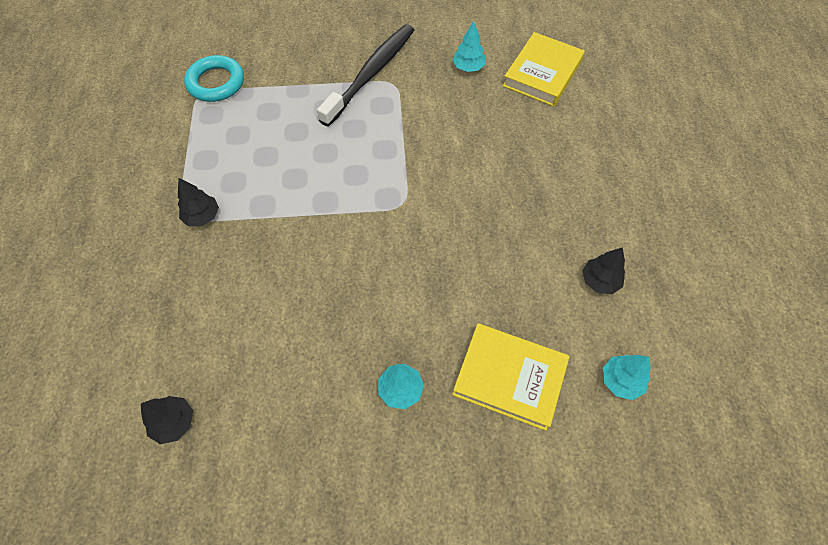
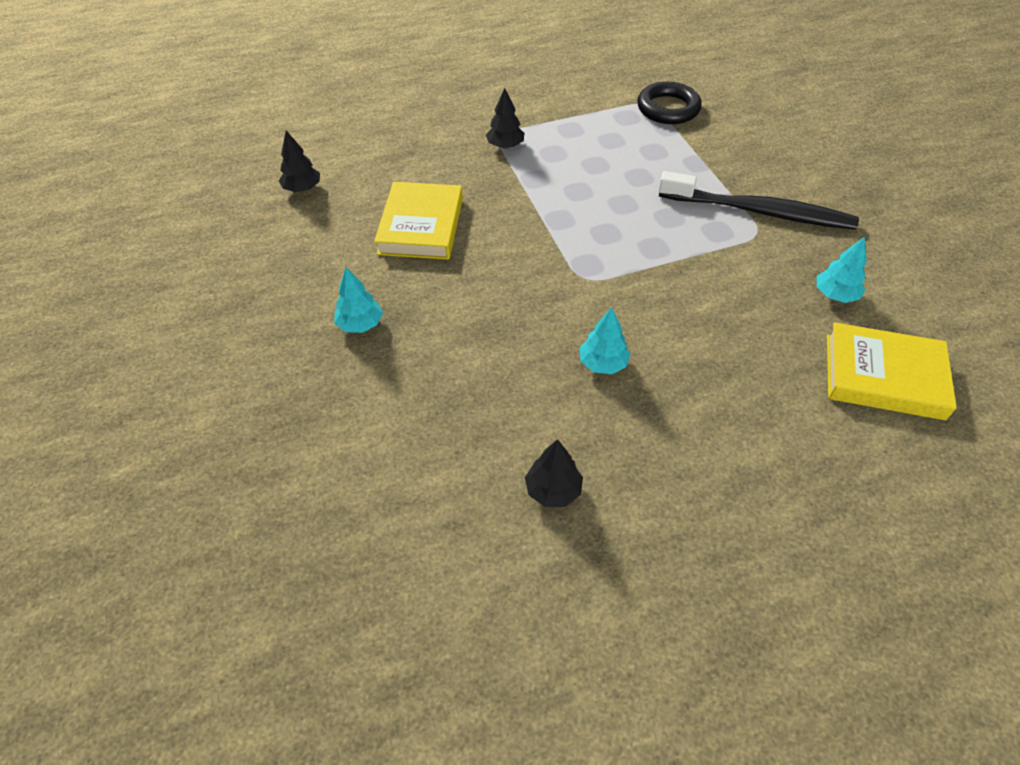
camera: 75 degrees right, 10 degrees down
(216, 83) = (668, 108): turquoise ring -> black ring
(509, 377) = (393, 413): yellow book -> yellow book (421, 226)
(621, 381) = (414, 530): turquoise tree -> turquoise tree (602, 363)

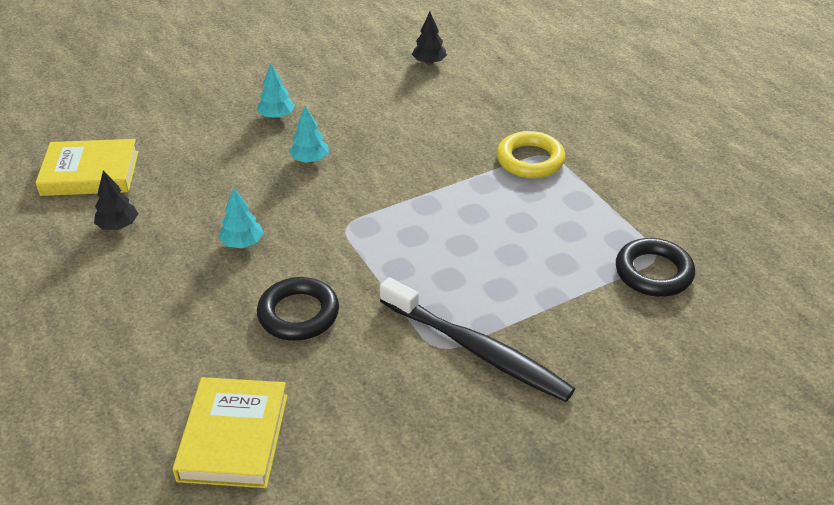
camera: 80 degrees right, 10 degrees down
(421, 226) = (396, 127): yellow book -> yellow book (90, 173)
(505, 146) = (530, 160): black tree -> yellow ring
(717, 322) = (298, 314): none -> black ring
(759, 211) = (477, 349): black toothbrush -> black toothbrush turned 60 degrees counterclockwise
(835, 295) = (348, 407): turquoise tree -> turquoise tree (310, 160)

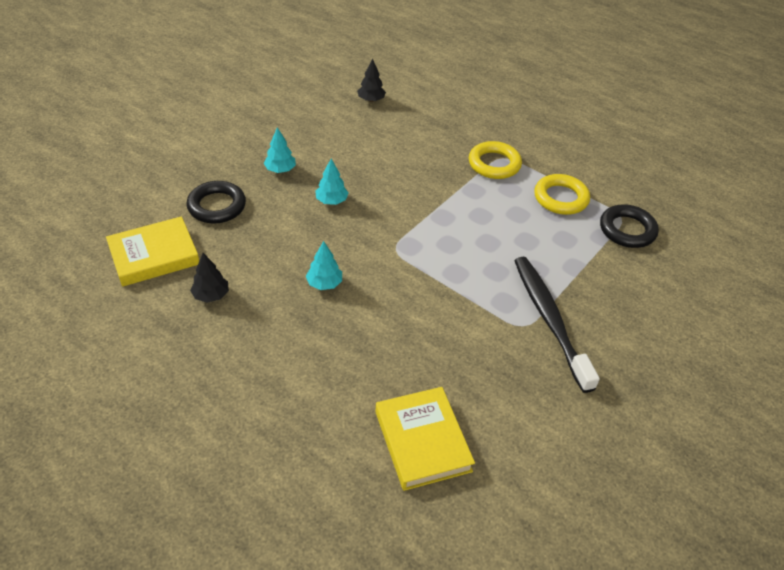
camera: 25 degrees left, 5 degrees up
(298, 314) = (406, 329): black ring -> black ring (217, 206)
(477, 349) = (549, 320): black toothbrush -> black toothbrush turned 120 degrees counterclockwise
(589, 216) = (560, 198): none -> yellow ring

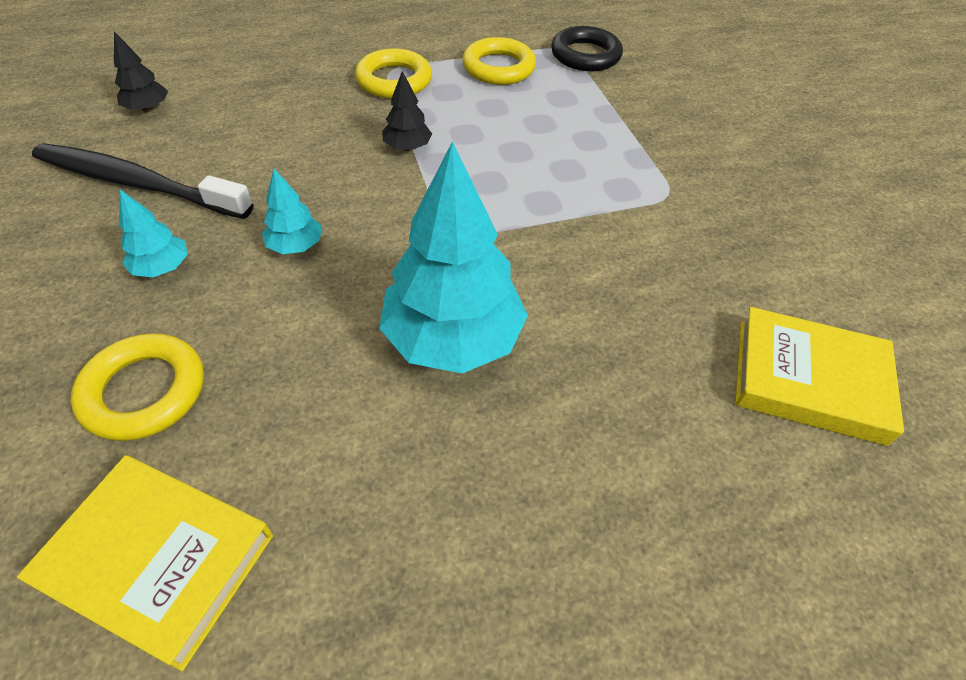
camera: 55 degrees left, 5 degrees up
(154, 255) = (159, 560): yellow book -> yellow book turned 75 degrees counterclockwise
(211, 295) = (348, 508): black tree -> black tree (407, 147)
(217, 206) = (144, 391): black ring -> yellow ring
(324, 283) = (452, 338): turquoise tree -> turquoise tree, size x2.17
(549, 320) = (674, 170): black toothbrush -> black toothbrush (138, 184)

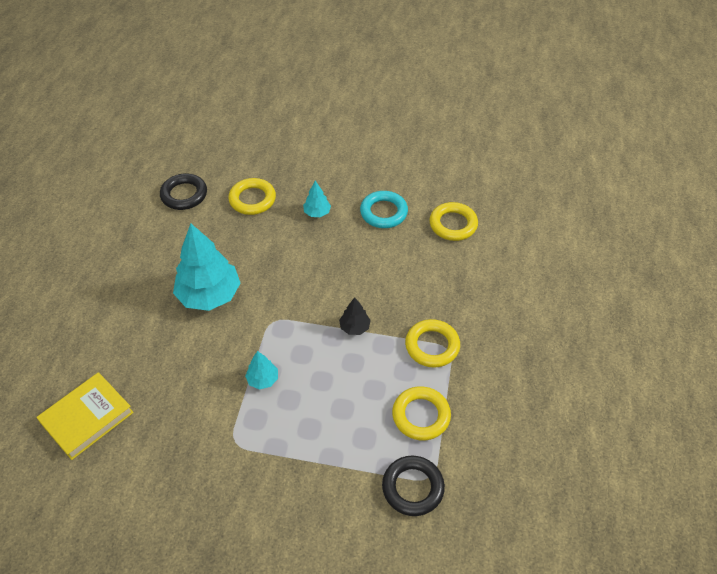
camera: 120 degrees right, 0 degrees up
(138, 184) = (383, 212): black toothbrush -> turquoise ring
(148, 108) = (453, 224): black tree -> yellow ring
(159, 560) = (184, 195): yellow book -> black ring
(296, 246) = (302, 258): turquoise tree -> turquoise tree (263, 379)

